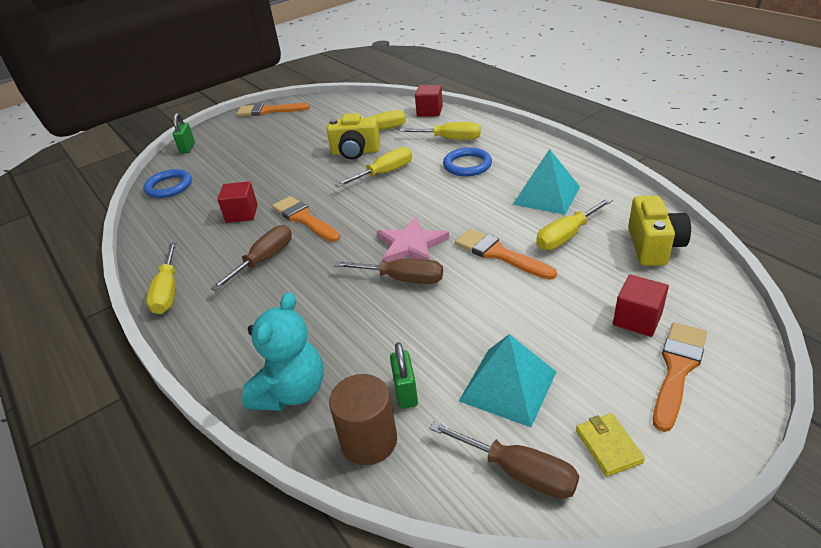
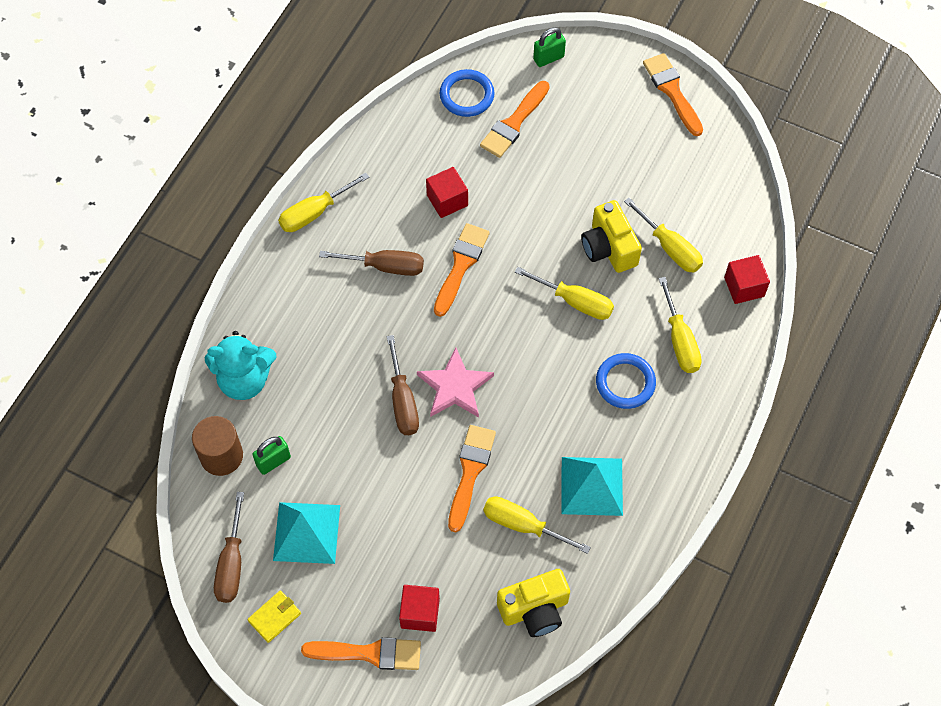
camera: 60 degrees right, 25 degrees up
(217, 171) = (514, 123): none -> orange brush

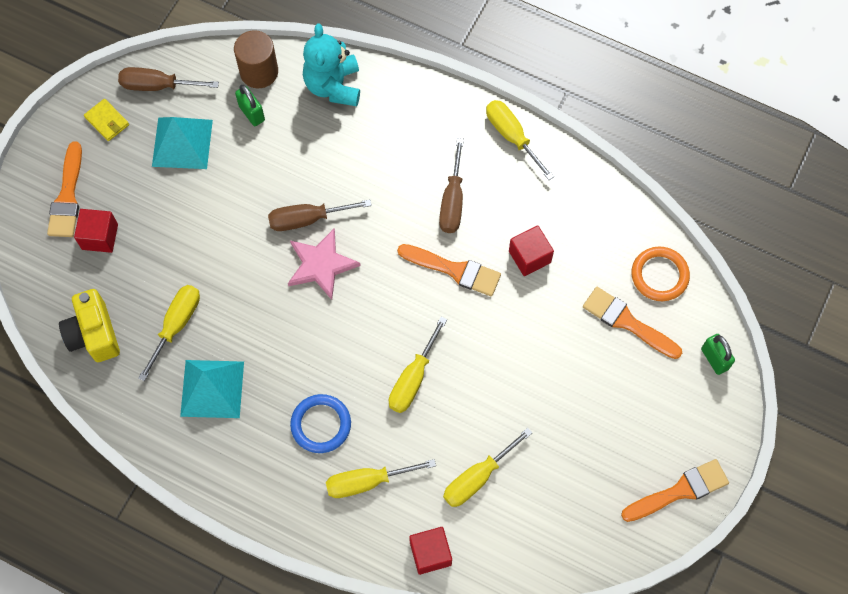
camera: 90 degrees right, 5 degrees up
(467, 95) = (659, 275): blue ring -> orange ring
(470, 472) = (232, 279): orange brush -> none
(609, 248) = (476, 414): yellow camera -> none

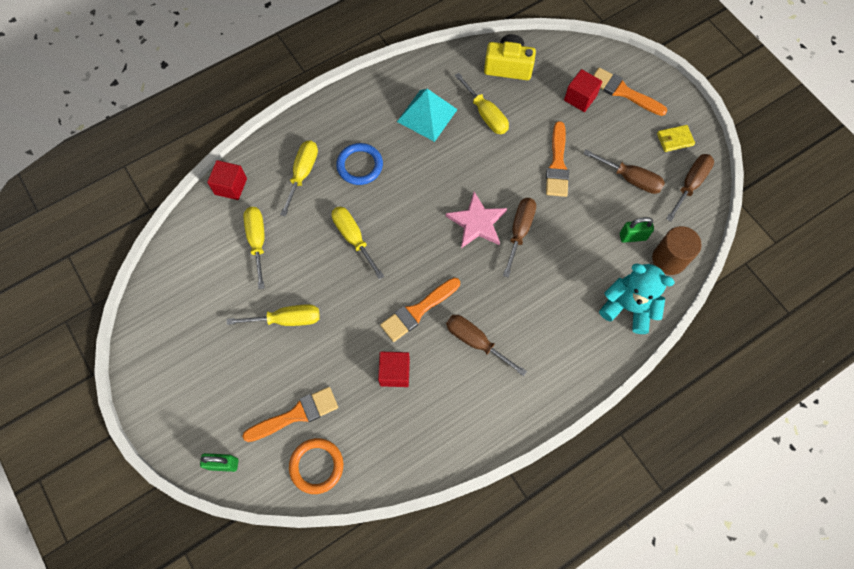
camera: 120 degrees right, 0 degrees up
(182, 143) = (630, 179): turquoise pyramid -> brown screwdriver
(512, 136) = (508, 422): yellow screwdriver -> yellow screwdriver (287, 319)
(679, 491) = (151, 370): orange brush -> orange brush (557, 164)

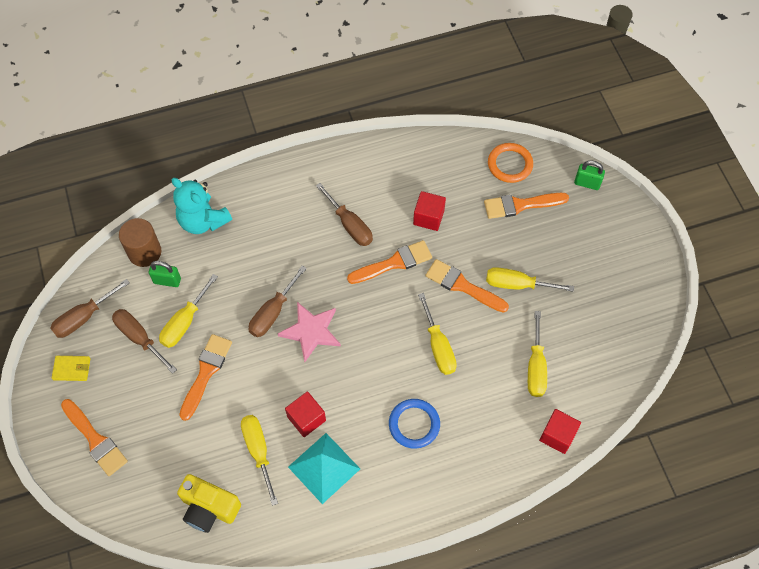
camera: 165 degrees left, 5 degrees down
(303, 173) = (477, 431): yellow screwdriver -> yellow screwdriver (184, 322)
(342, 304) = (462, 286): none -> orange brush
(580, 98) = (146, 444): red cube -> red cube (306, 418)

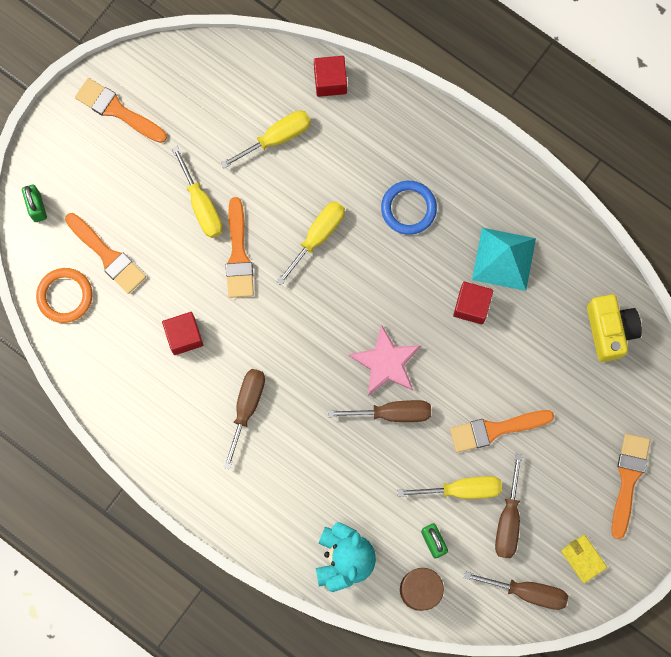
camera: 125 degrees left, 15 degrees up
(258, 451) = (531, 326): yellow screwdriver -> none
(394, 263) = (259, 335): orange brush -> orange brush (117, 110)

